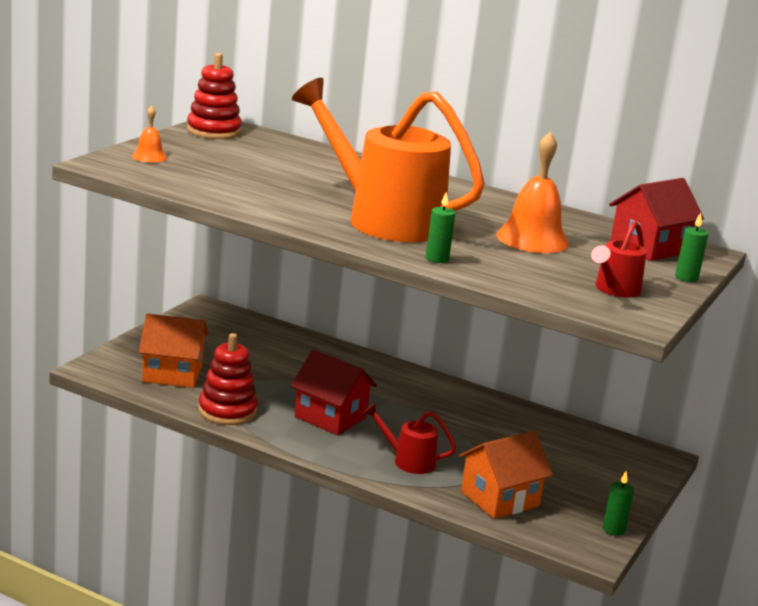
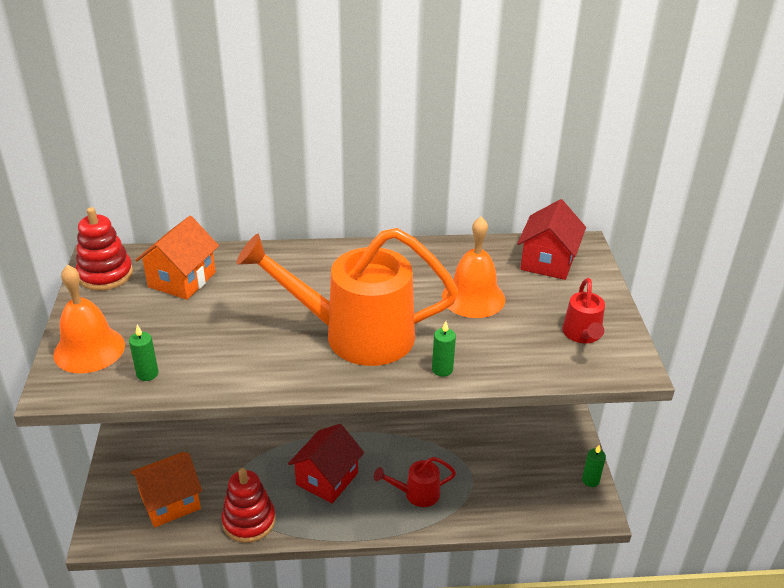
camera: 30 degrees left, 15 degrees up
(149, 157) = (89, 349): orange bell -> orange bell, size x1.96
(330, 417) = (327, 478): red house -> red house turned 60 degrees counterclockwise
(499, 499) = (503, 496): orange house -> orange house (182, 280)
(686, 278) = (604, 288): green candle -> green candle (147, 374)

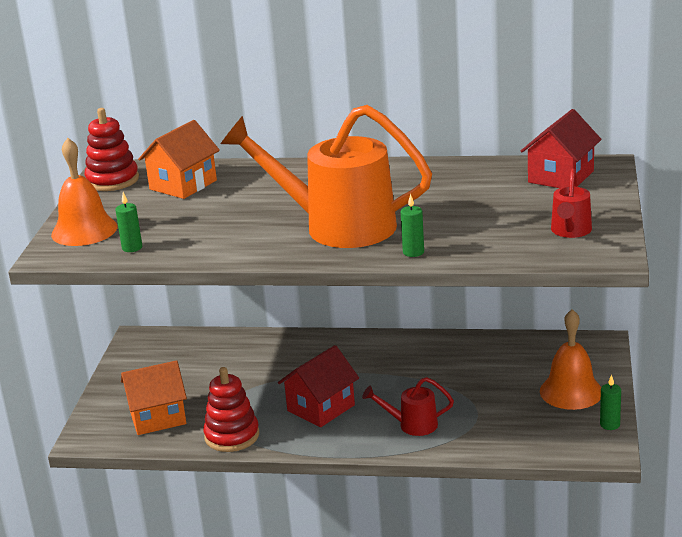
camera: 15 degrees right, 10 degrees down
(473, 297) = (468, 202): orange bell -> orange bell (571, 391)

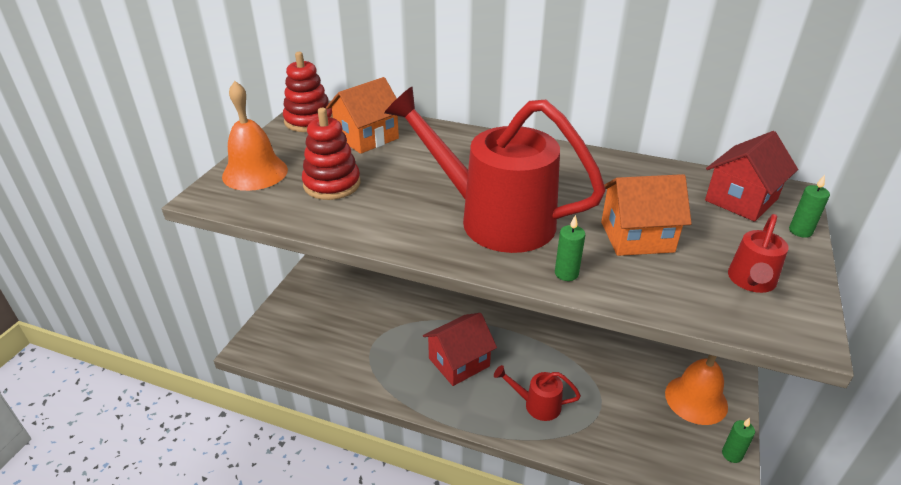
camera: 10 degrees right, 10 degrees up
(132, 248) = (286, 203): green candle -> green candle (800, 231)
(158, 417) = (318, 338): orange house -> orange house (637, 237)
(232, 436) = (372, 376): red stacking toy -> red stacking toy (332, 184)
(336, 226) = (493, 218): orange watering can -> red watering can

